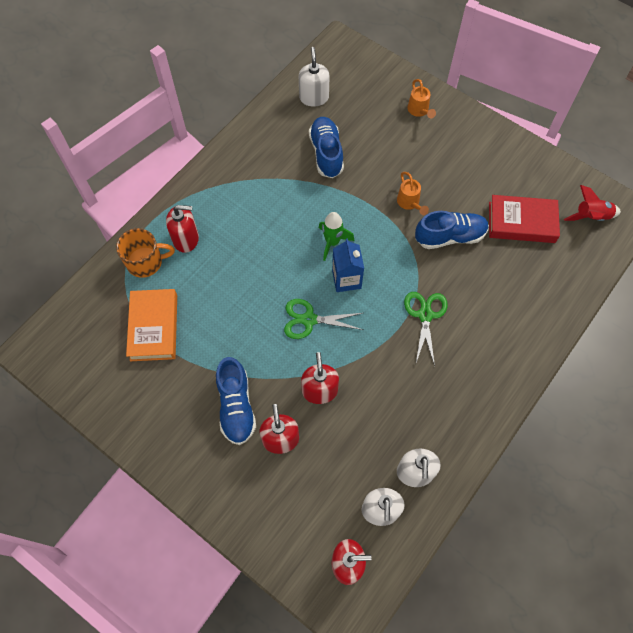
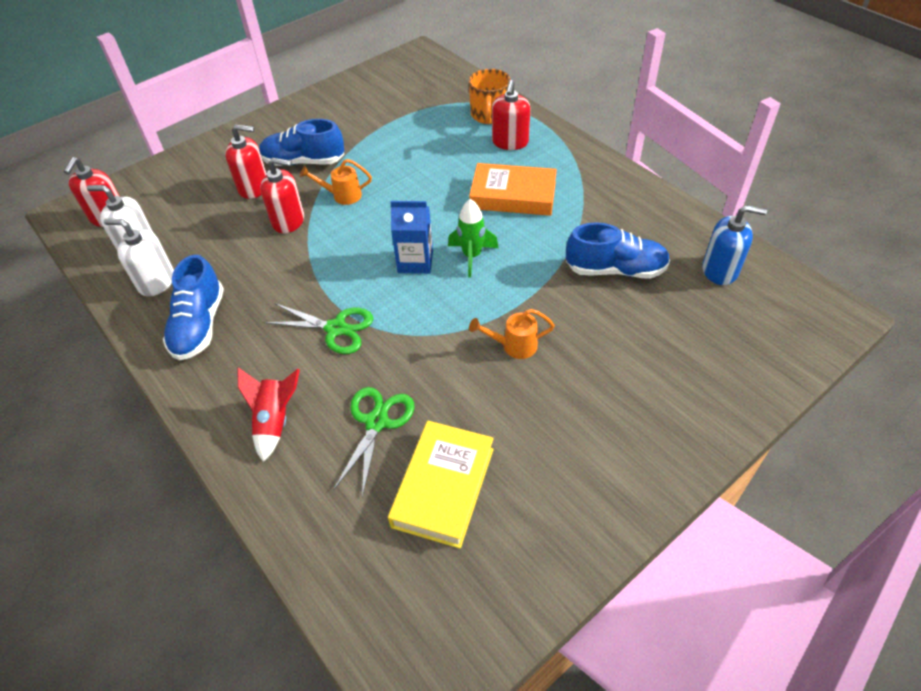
camera: 105 degrees right, 15 degrees down
(154, 327) = (412, 117): orange book -> orange book (513, 195)
(309, 320) = (375, 223): green scissors -> green scissors (376, 422)
(314, 97) = (720, 270): white soap dispenser -> blue soap dispenser
(419, 111) = (692, 393): orange watering can -> orange watering can (342, 195)
(450, 237) = (444, 382): blue shoe -> blue shoe (199, 325)
(521, 222) = (443, 487): red book -> yellow book
(591, 217) = (423, 609): red rocket -> red rocket (275, 421)

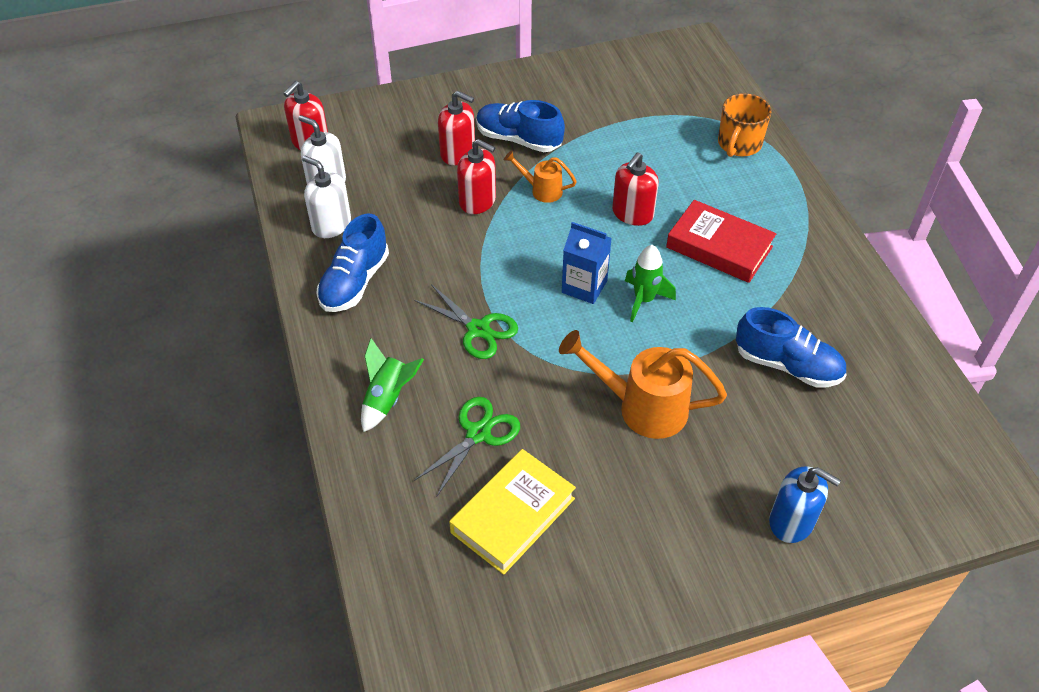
camera: 20 degrees right, 0 degrees up
(275, 421) = (388, 399): red rocket -> green rocket
(510, 142) = (746, 184): red soap dispenser -> red soap dispenser (632, 213)
(513, 195) = (719, 247): orange book -> red book
(514, 346) = (642, 407): orange watering can -> orange watering can, size x1.86
(720, 270) = (901, 404): blue soap dispenser -> blue soap dispenser (791, 521)

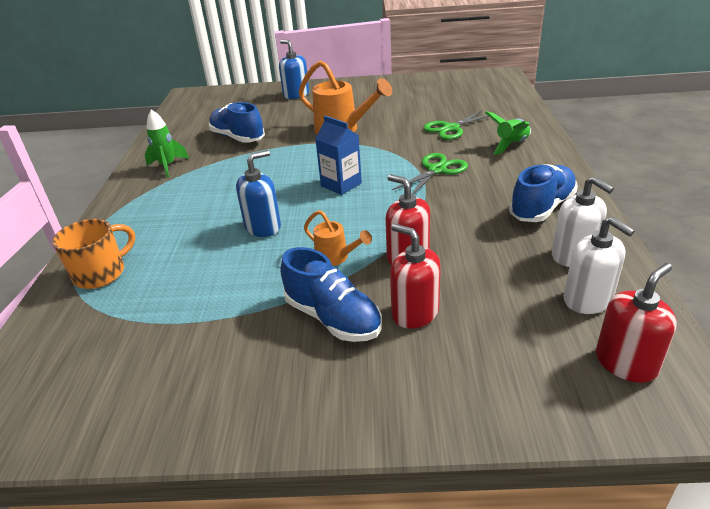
camera: 160 degrees left, 15 degrees down
(478, 329) = (437, 170): green scissors -> green scissors turned 75 degrees clockwise
(513, 515) = (439, 104): yellow book -> none
(632, 213) = (263, 227): red soap dispenser -> blue soap dispenser
(644, 300) = (301, 173): green rocket -> green rocket (168, 166)
(719, 247) = (214, 196): red book -> none

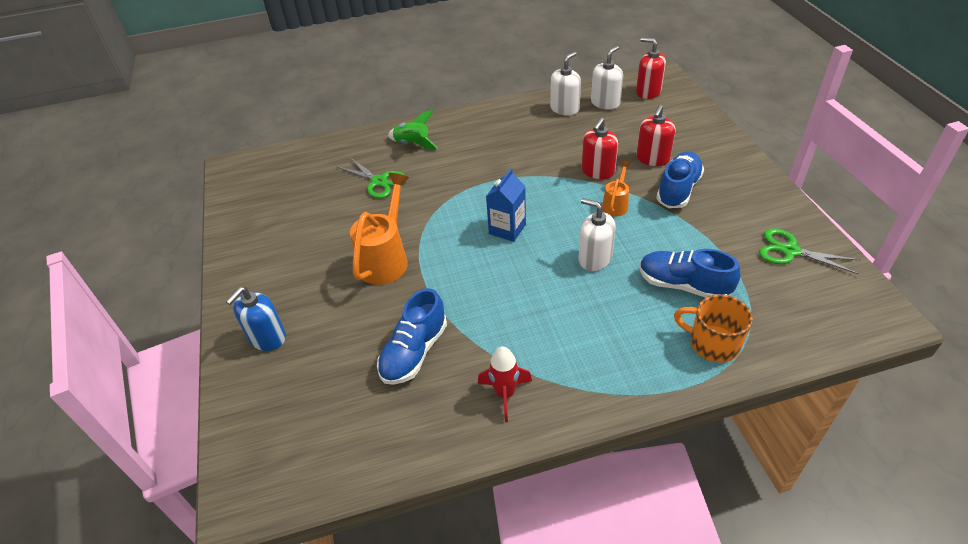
camera: 105 degrees left, 10 degrees up
(168, 166) = (505, 394): green rocket -> red rocket
(263, 227) = (594, 258): blue soap dispenser -> white soap dispenser
(437, 170) = (467, 177): green scissors -> green scissors (790, 251)
(542, 207) = (511, 123): blue shoe -> blue shoe (683, 285)

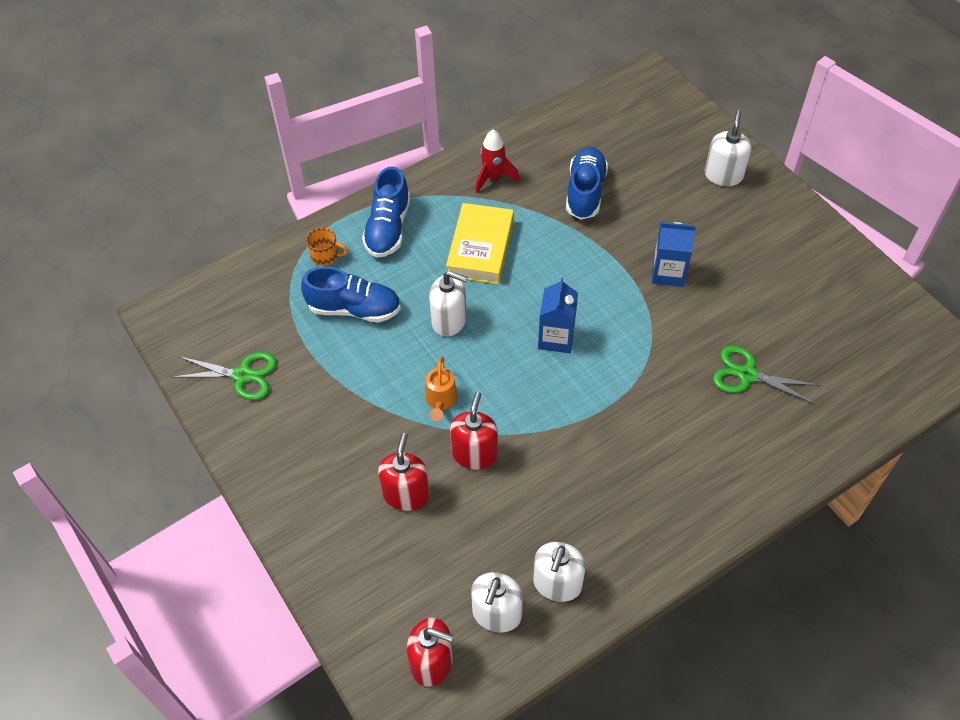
camera: 160 degrees right, 10 degrees up
(267, 338) = (723, 175): blue soap dispenser -> white soap dispenser
(386, 259) = (668, 273): orange watering can -> blue carton
(413, 144) = (746, 452): green rocket -> none
(546, 316) = (480, 248): none -> yellow book
(678, 190) = (368, 442): blue shoe -> blue shoe (388, 228)
(712, 343) = (325, 256): orange mug -> orange mug, size x0.62

